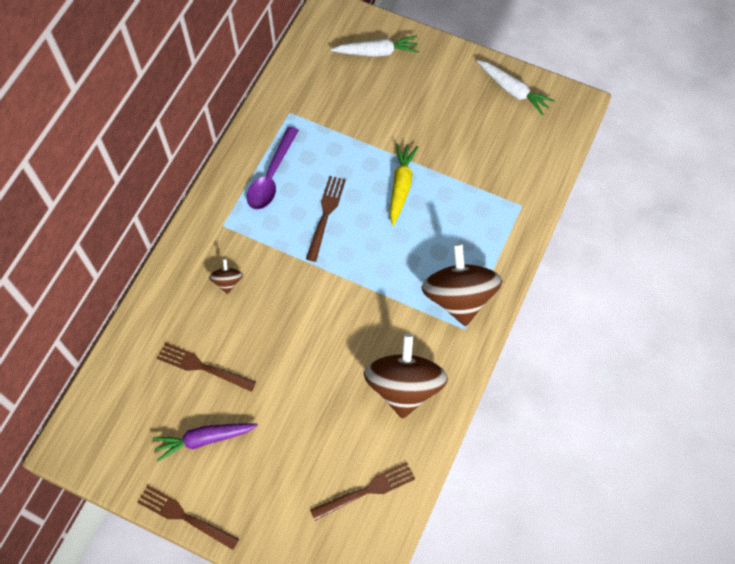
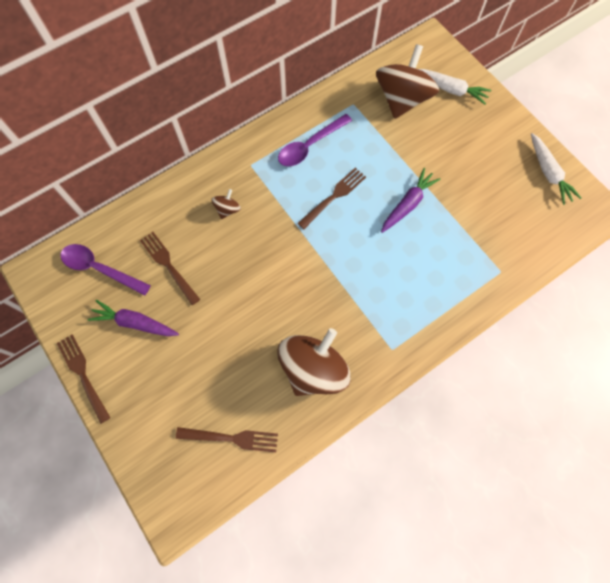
camera: 30 degrees right, 5 degrees up
(133, 407) = (100, 269): none -> purple spoon
(401, 186) = (408, 204): yellow carrot -> purple carrot
(459, 297) = (402, 319): brown spinning top -> brown spinning top (402, 99)

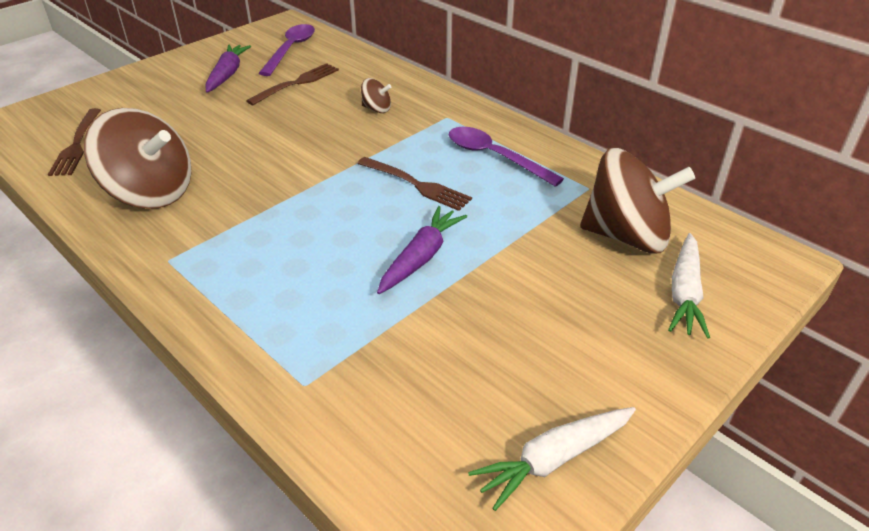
camera: 80 degrees right, 30 degrees down
(83, 375) = (173, 57): brown fork -> none
(408, 204) = (421, 257): purple carrot -> purple carrot turned 90 degrees counterclockwise

